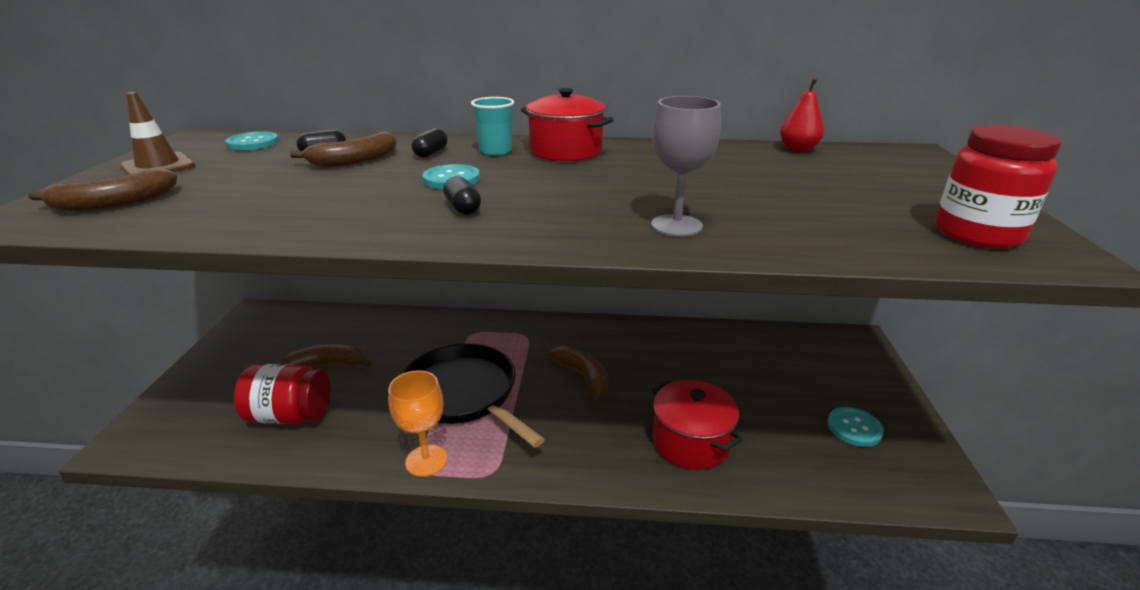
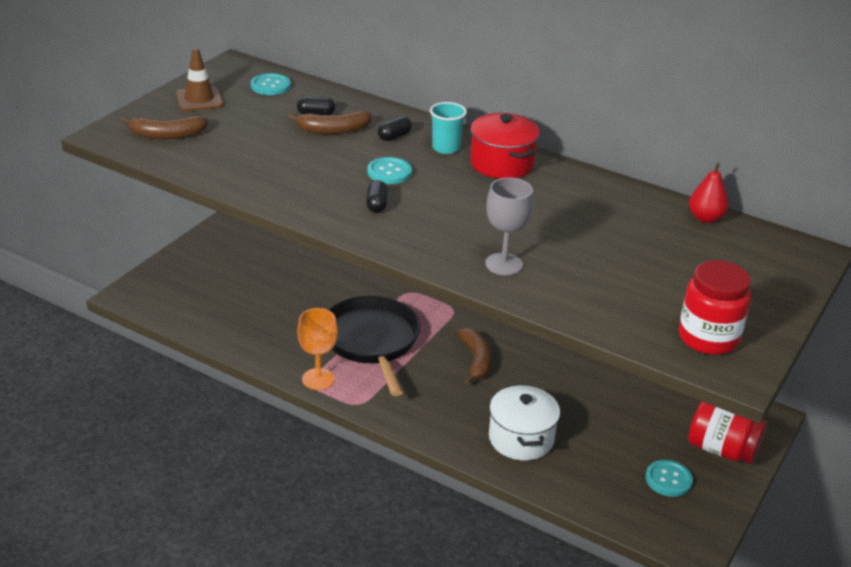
camera: 25 degrees right, 5 degrees up
(290, 415) = (239, 313): red jar -> red jar (722, 449)
(327, 365) = (281, 281): brown banana -> none
(690, 442) = (521, 438): red pot -> white pot

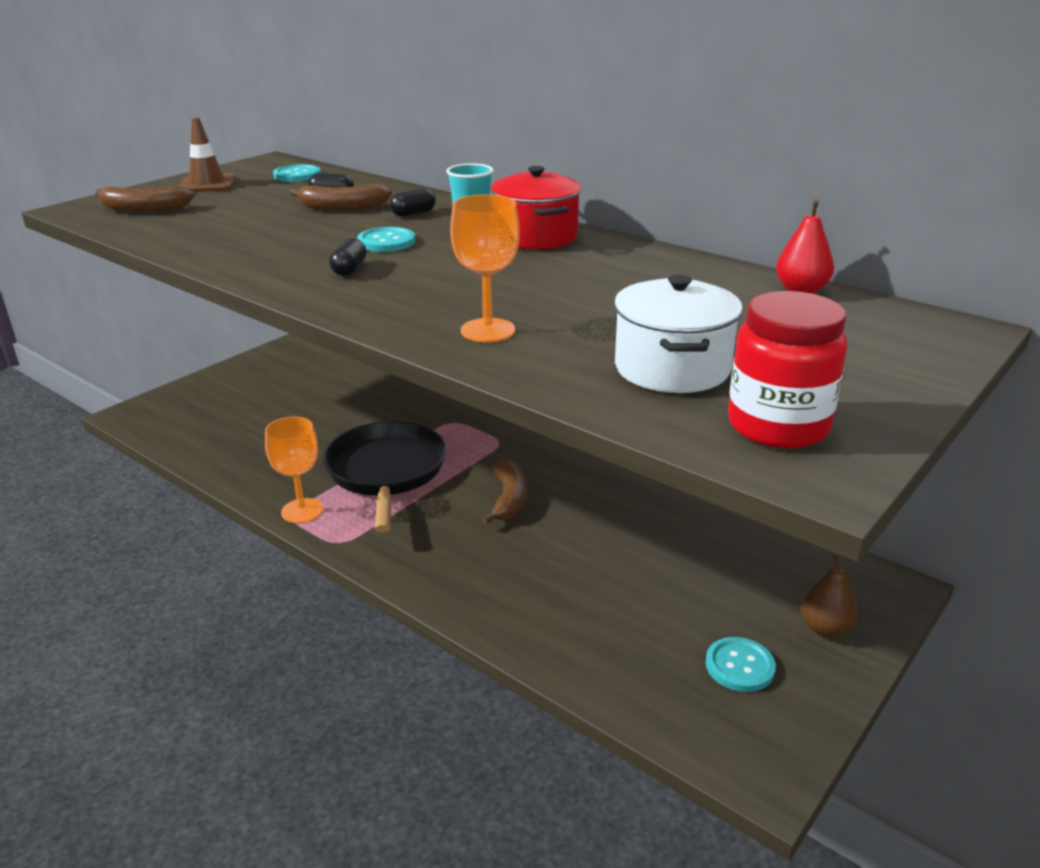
camera: 10 degrees right, 5 degrees down
(504, 264) = (488, 330): grey goblet -> orange goblet
(521, 438) = (539, 597): white pot -> white pot (672, 368)
(722, 449) = (825, 628): red jar -> brown pear

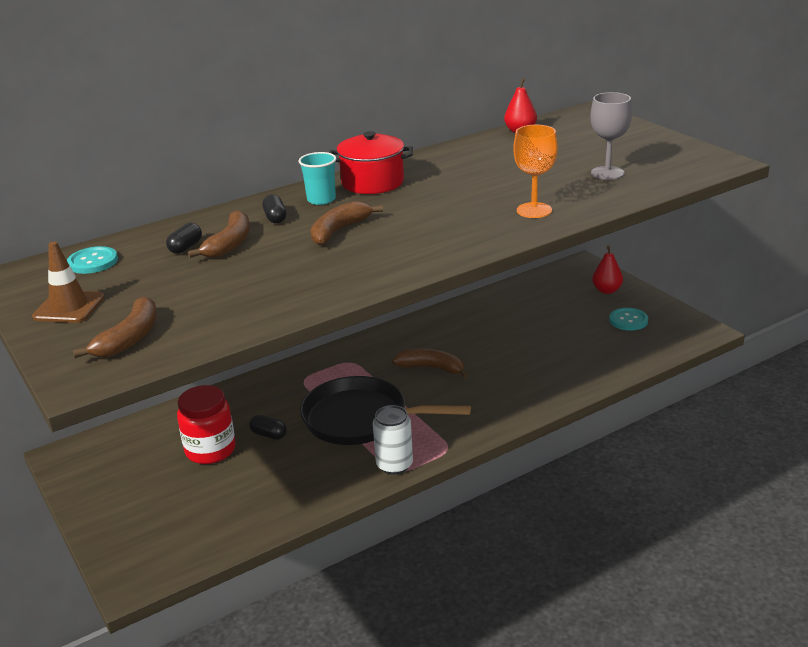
camera: 70 degrees left, 0 degrees up
(302, 511) = (394, 465): orange goblet -> white can
(349, 269) = (392, 246): black capsule -> black capsule (269, 435)
(386, 242) = (339, 231): turquoise button -> brown banana
(672, 368) = (607, 173): white pot -> grey goblet
(778, 426) = (677, 162): red jar -> red jar (210, 450)
(825, 628) = (606, 290): brown pear -> red pear

